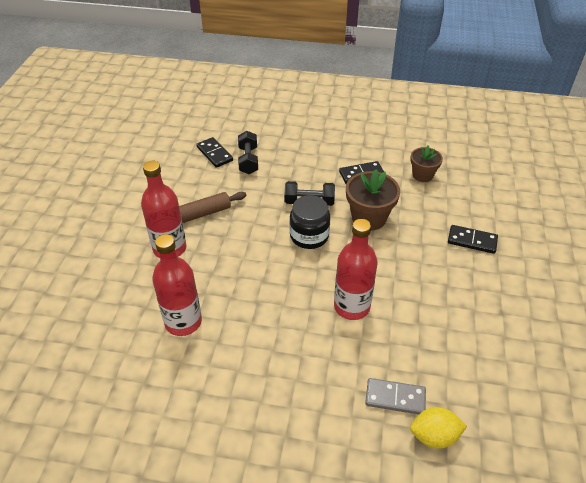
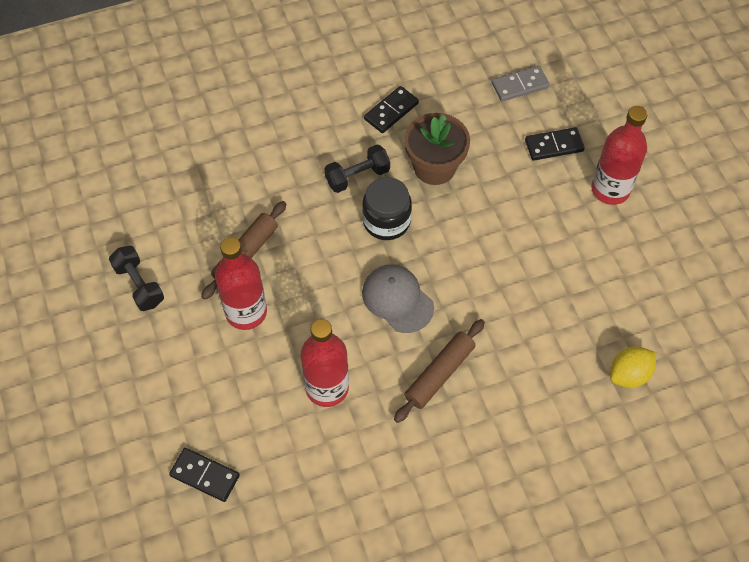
camera: 30 degrees left, 15 degrees up
(214, 154) = (200, 161): black domino -> black domino (205, 476)
(248, 160) = (248, 152): black dumbbell -> black dumbbell (139, 285)
(272, 354) = (439, 374): none -> brown rolling pin
(279, 288) = (397, 299): none -> grey cap
(352, 306) = (482, 283): red bottle -> red bottle (610, 189)
(395, 398) = (576, 356): grey domino -> grey domino (519, 85)
(422, 175) = (458, 81): brown flower pot -> none

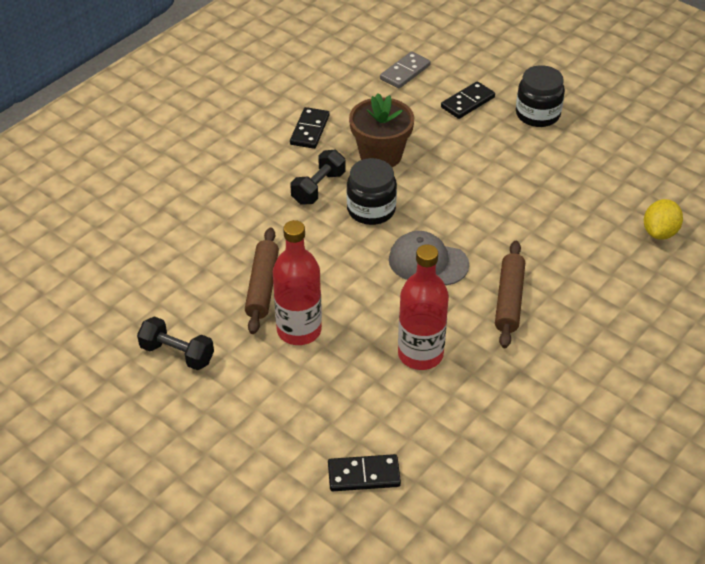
camera: 30 degrees left, 15 degrees down
(610, 189) = (537, 114): red bottle -> black jar

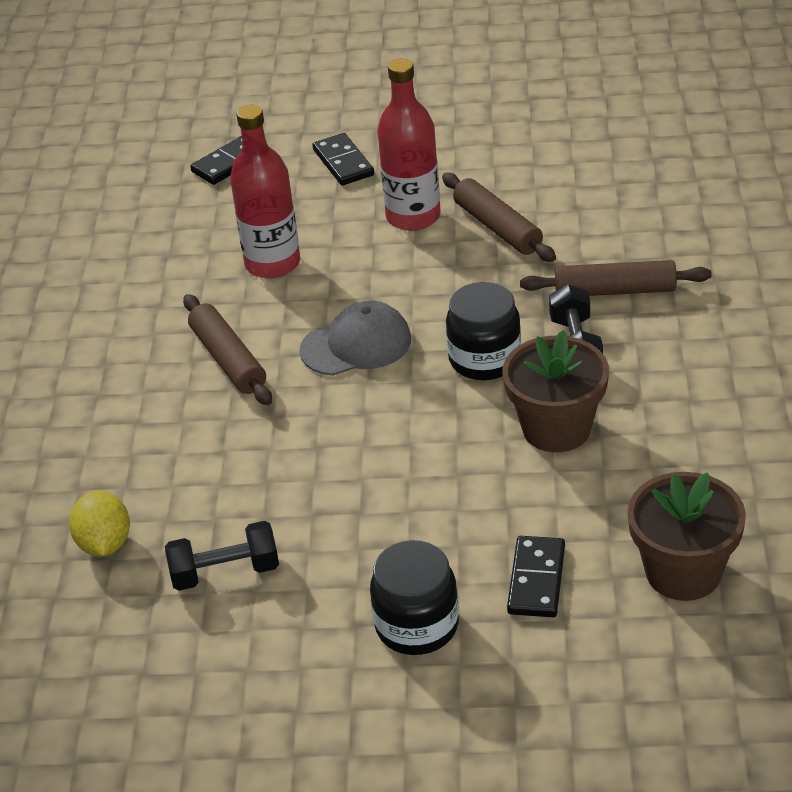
camera: 145 degrees right, 5 degrees down
(177, 354) = (497, 143): black dumbbell -> black dumbbell (225, 572)
(258, 204) = (615, 290): none -> brown rolling pin
(310, 130) = (684, 404): black domino -> black domino (343, 162)
(405, 72) = (683, 572): grey domino -> brown flower pot

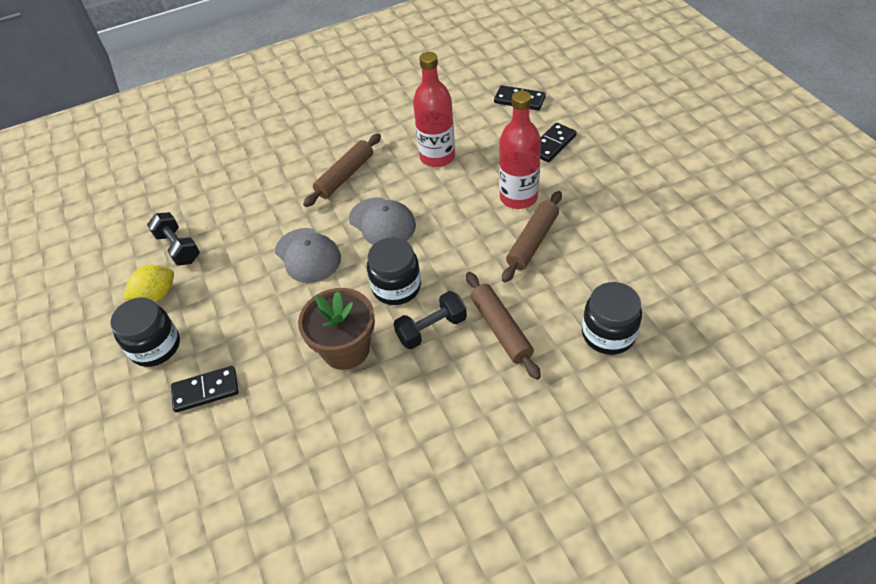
camera: 65 degrees right, 10 degrees up
(105, 544) = (187, 194): yellow lemon -> yellow lemon (156, 295)
(360, 430) = (308, 255): none -> grey cap
(676, 216) = (608, 334): none -> black jar
(683, 572) = (232, 470): brown flower pot -> none

